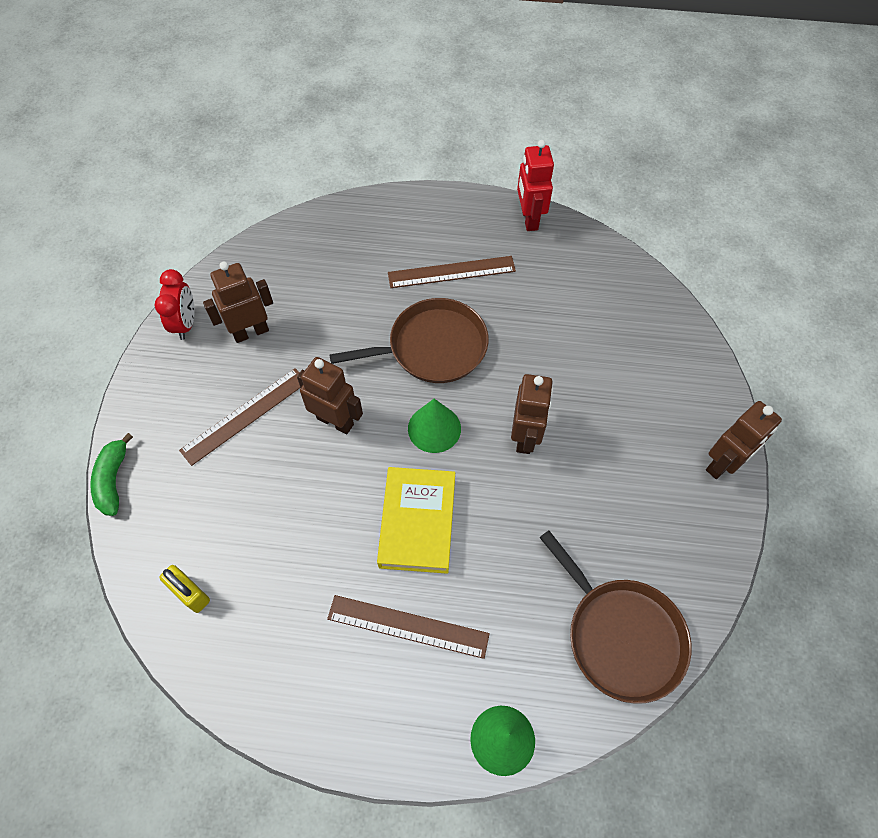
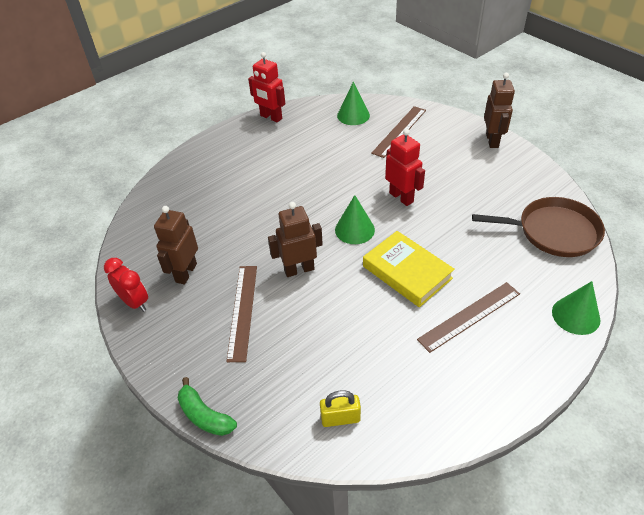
camera: 45 degrees left, 15 degrees down
(432, 347) = (301, 199): brown pan -> none
(451, 272) = (264, 164): brown ruler -> brown ruler (399, 131)
(525, 437) = (401, 197): brown robot -> red robot
(614, 290) = (353, 115): none -> green cone

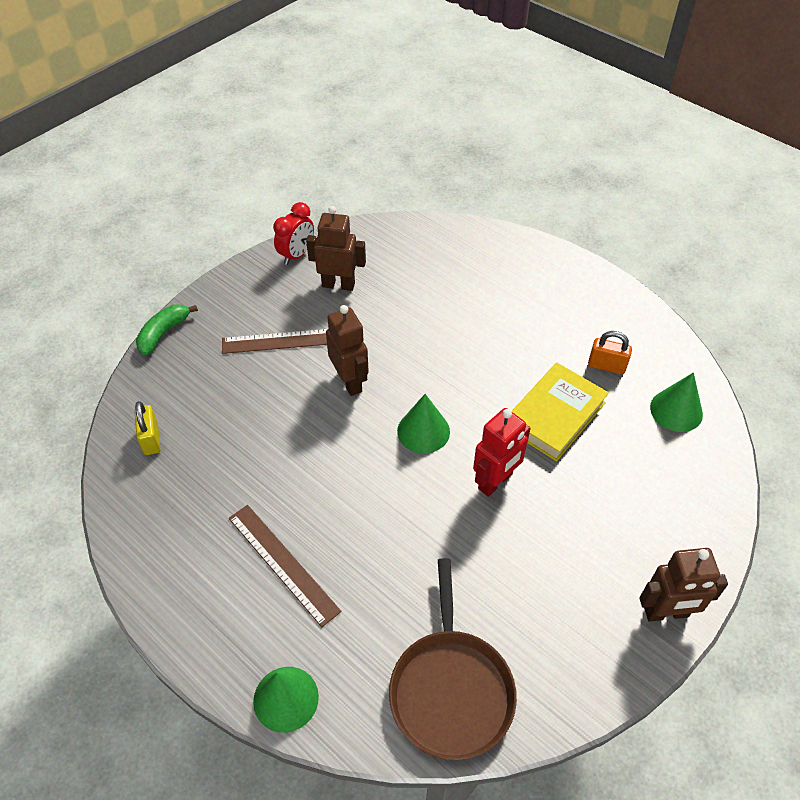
camera: 80 degrees right, 5 degrees up
(271, 117) = (639, 314): red robot -> none
(312, 137) = (606, 366): none -> orange padlock
(399, 131) = (653, 474): brown ruler -> none
(407, 272) = (352, 492): yellow book -> yellow book (554, 415)

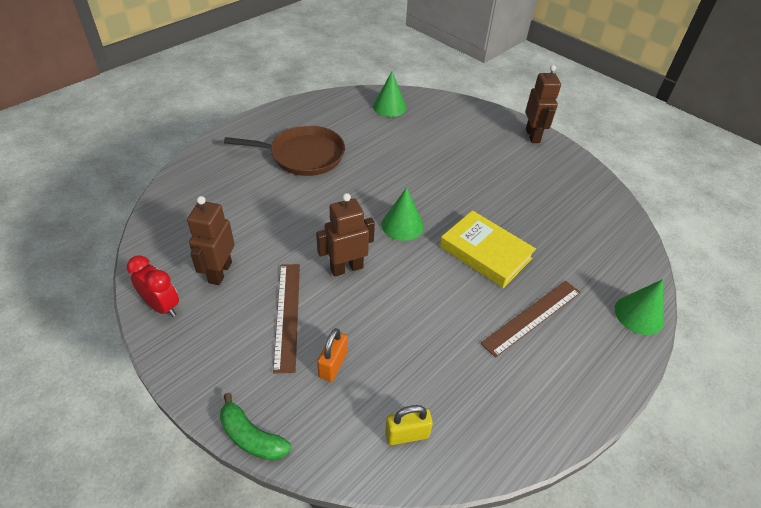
camera: 90 degrees left, 5 degrees down
(451, 689) = (605, 228): brown pan -> brown pan (303, 155)
(495, 482) = (448, 191): red robot -> none
(554, 415) = (390, 157): yellow book -> yellow book (485, 253)
(606, 366) = (348, 128): orange padlock -> orange padlock (333, 364)

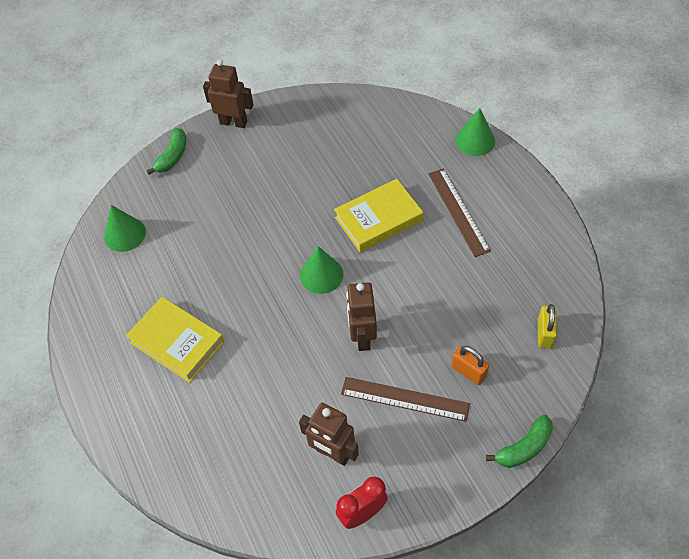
camera: 65 degrees left, 10 degrees up
(303, 155) = (177, 342): brown pan -> yellow book
(475, 112) = (172, 156): none -> green banana

